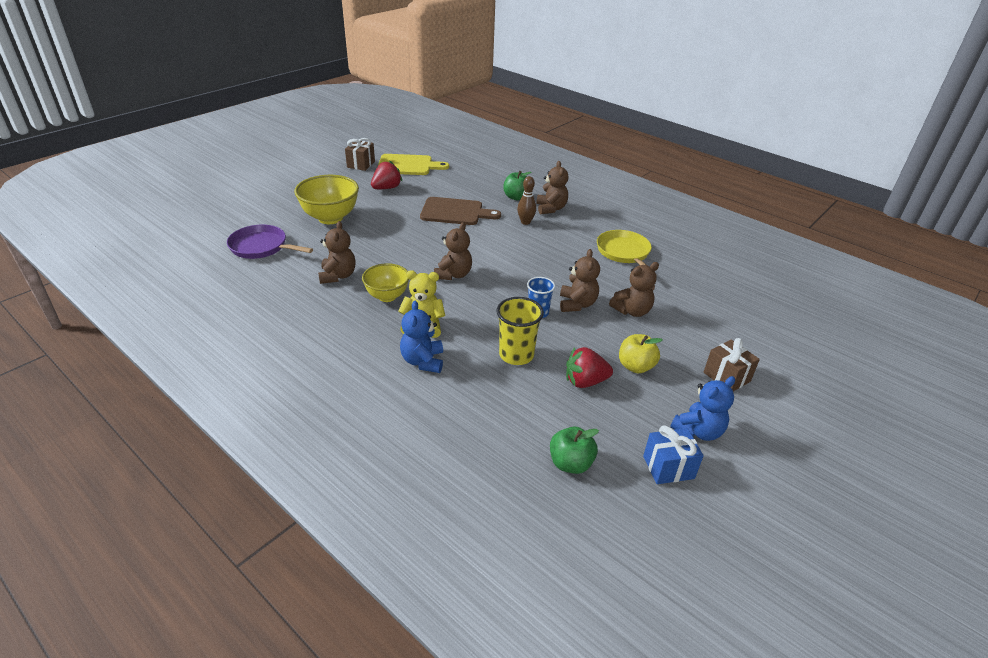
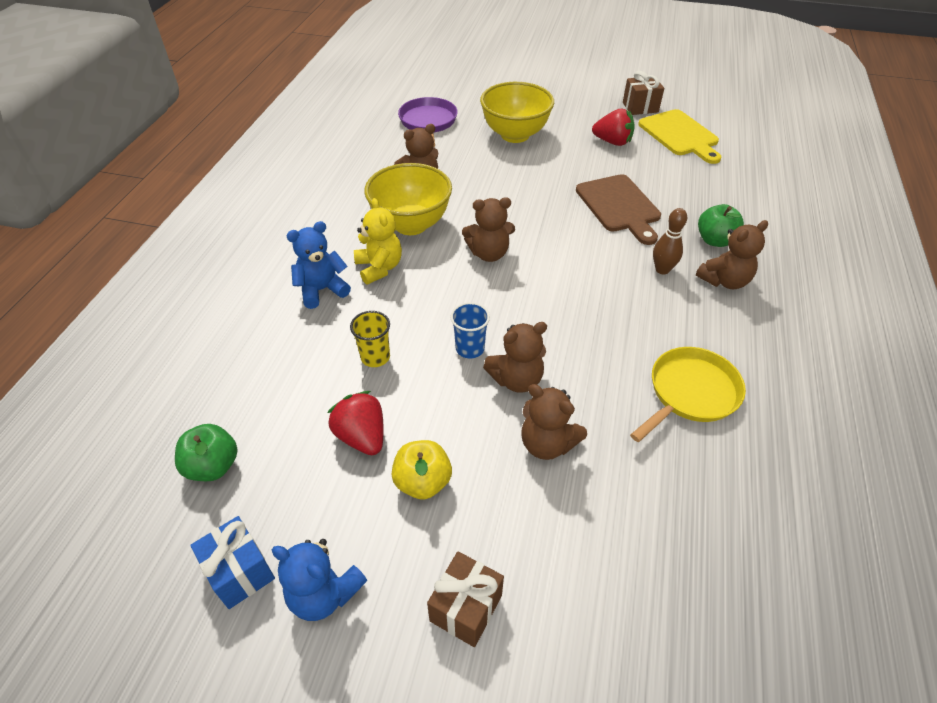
camera: 65 degrees right, 10 degrees up
(387, 296) = (411, 224): yellow bowl -> yellow bowl, size x1.56
(516, 355) = (375, 357): yellow cup -> yellow cup, size x0.66

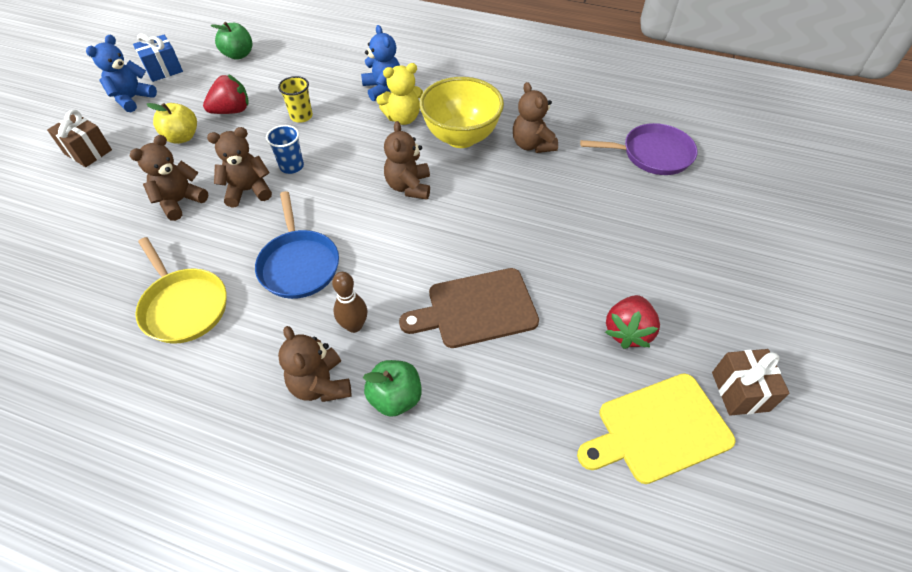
camera: 95 degrees right, 5 degrees up
(515, 135) = (634, 228): yellow bowl -> none
(516, 379) = (248, 190): brown teddy bear -> brown teddy bear turned 90 degrees clockwise
(609, 316) = (299, 265): none -> blue pan

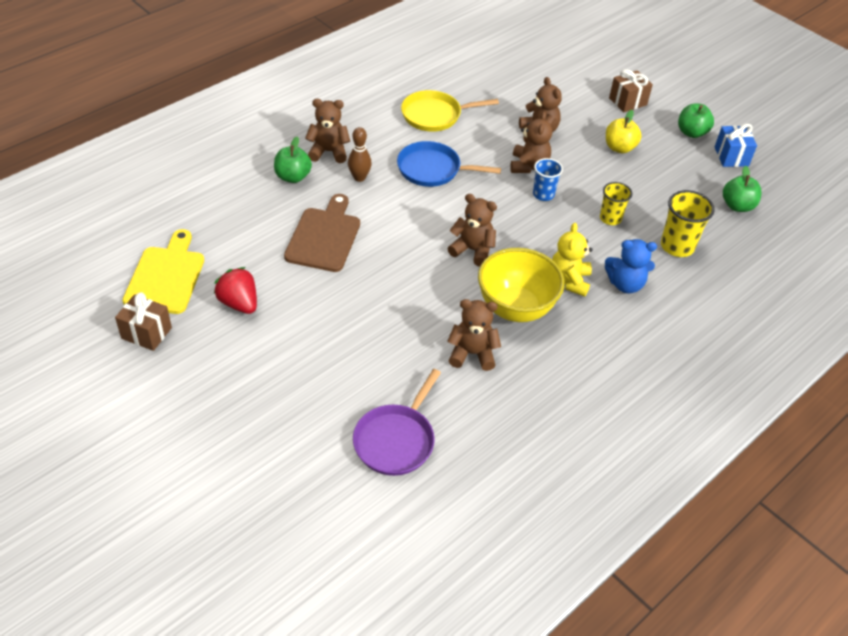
camera: 115 degrees right, 5 degrees down
(132, 99) = (691, 132): blue teddy bear -> green apple
(232, 111) = (642, 181): red strawberry -> none
(315, 74) = (677, 246): none -> yellow cup

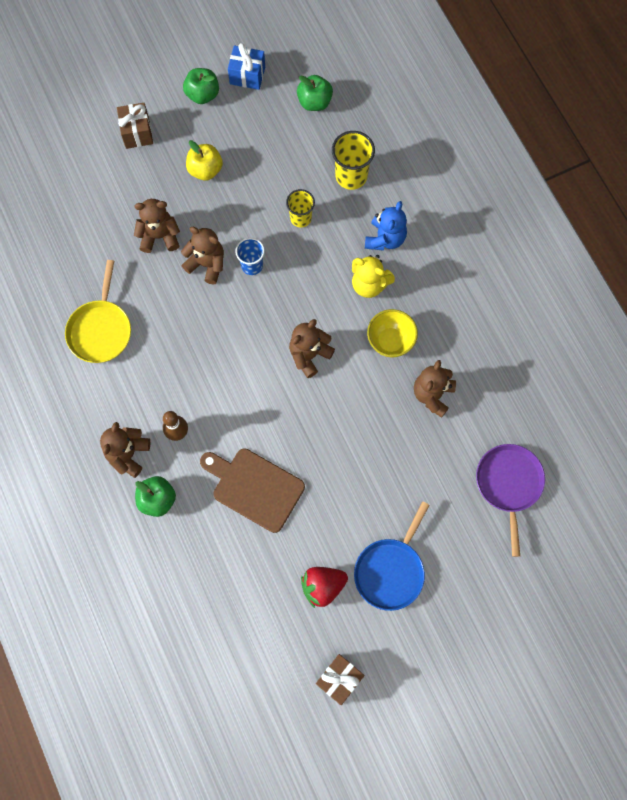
camera: 70 degrees left, 25 degrees up
(166, 276) = (269, 651): yellow cutting board -> none
(396, 440) = (508, 484): purple pan -> purple pan turned 135 degrees counterclockwise
(432, 169) = (186, 358): blue pan -> blue pan (390, 571)
(515, 308) = (390, 341): yellow bowl -> yellow bowl, size x0.64

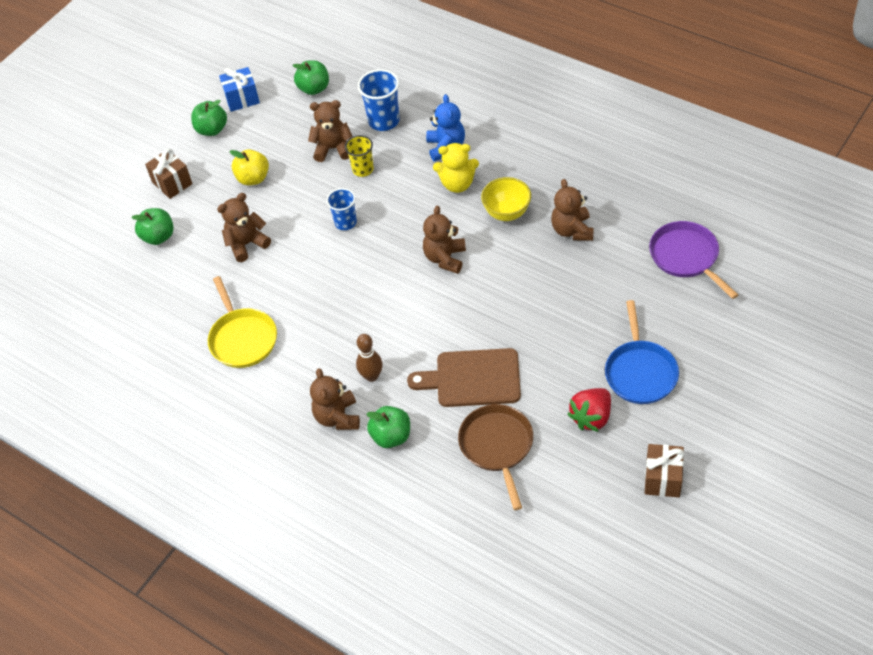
camera: 25 degrees left, 20 degrees down
(94, 183) = (158, 237): none -> green apple
(207, 264) = (304, 242): brown teddy bear -> brown teddy bear (333, 149)
(232, 563) = (497, 446): none -> brown pan
(351, 176) = (384, 121): yellow cup -> blue cup

